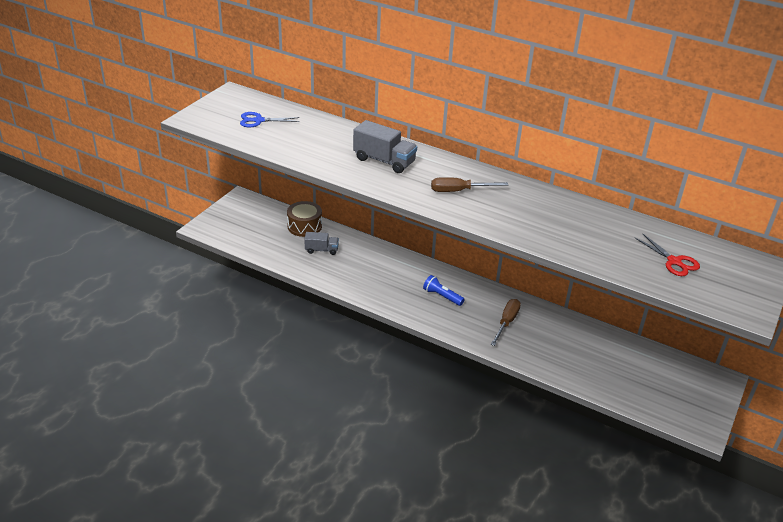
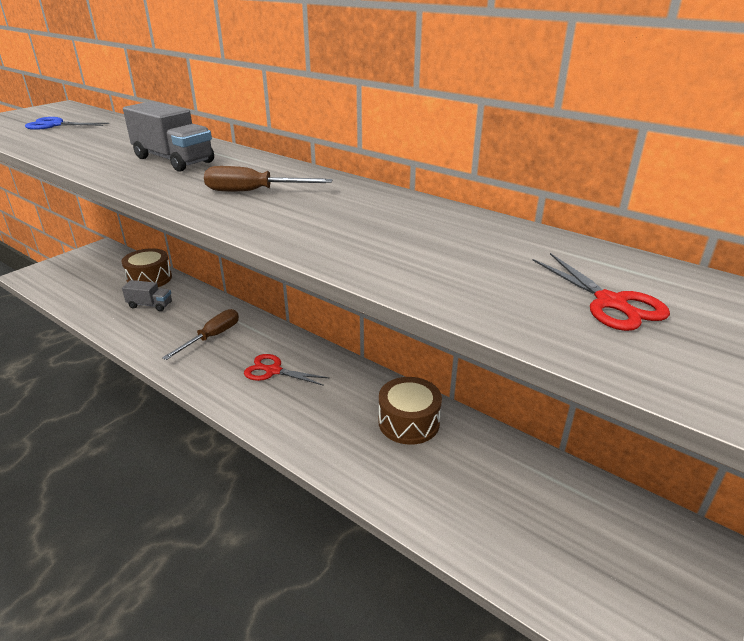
camera: 10 degrees right, 5 degrees down
(442, 296) = (273, 371): blue flashlight -> red scissors
(506, 322) = (351, 415): brown screwdriver -> brown screwdriver (212, 337)
(544, 324) = (409, 422): none -> brown drum

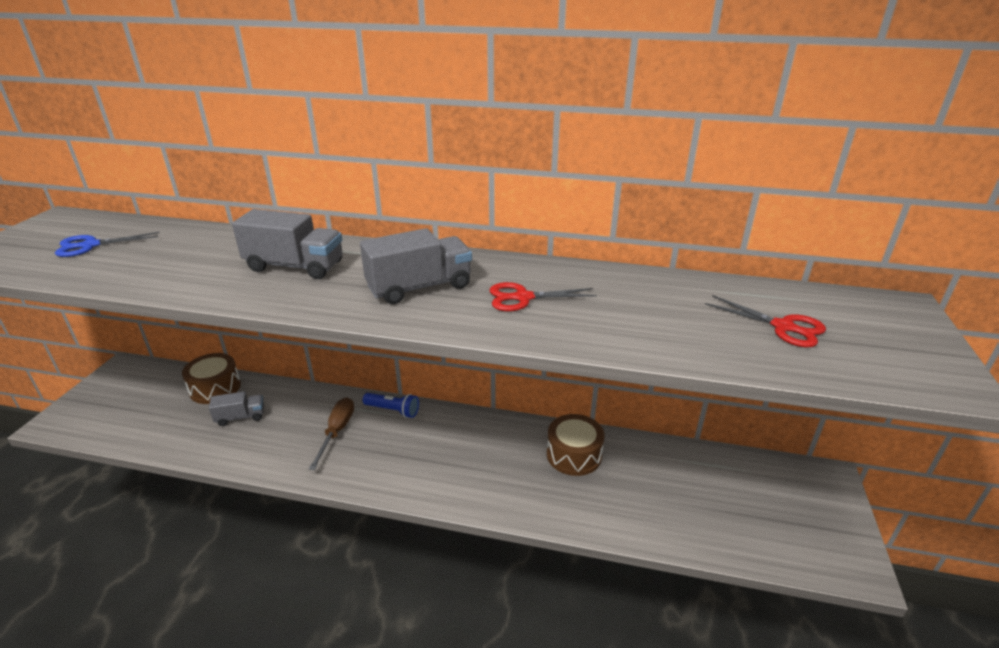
camera: 25 degrees left, 0 degrees up
(253, 191) = (419, 287): brown screwdriver -> grey truck
(270, 333) = (393, 410): none -> blue flashlight
(273, 371) = (424, 447): red scissors -> red scissors (523, 298)

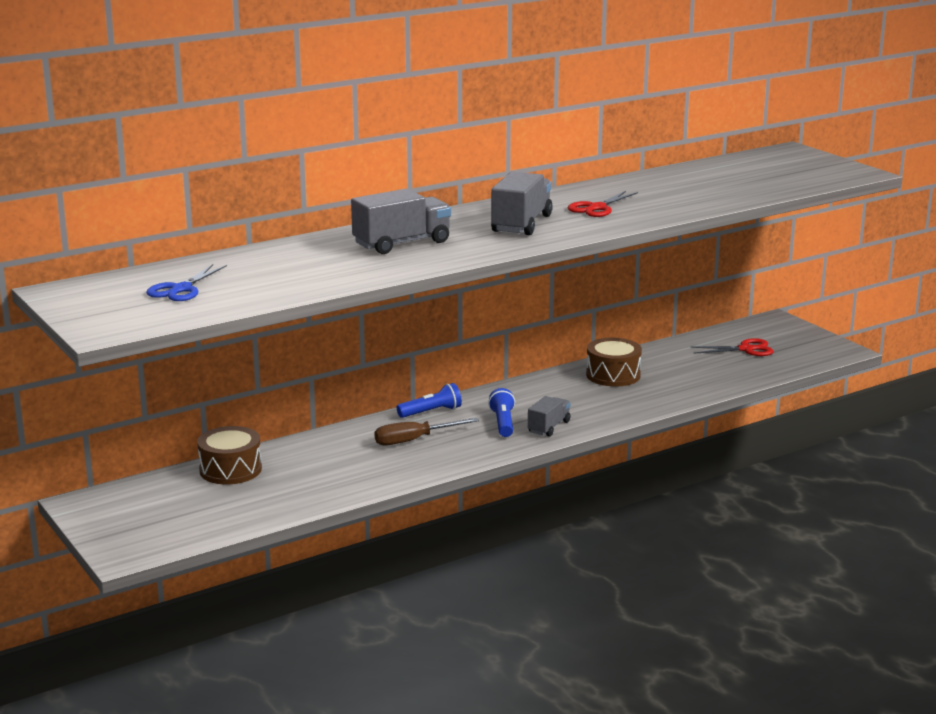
camera: 45 degrees left, 10 degrees down
(240, 417) = (307, 470): grey truck -> grey truck (549, 427)
(337, 431) = (414, 440): brown screwdriver -> brown screwdriver turned 75 degrees counterclockwise
(414, 454) = (503, 423): none -> blue flashlight
(783, 327) = (755, 176): red scissors -> red scissors (746, 349)

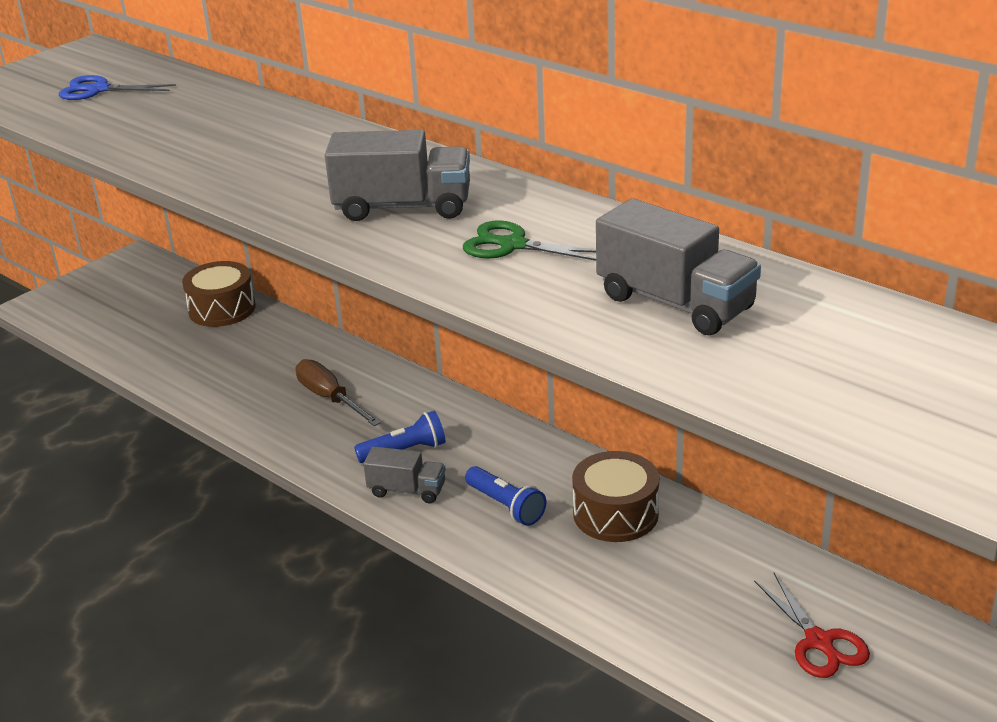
camera: 75 degrees right, 10 degrees up
(402, 243) = (286, 154): grey truck -> grey truck (675, 303)
(431, 412) = (415, 392): blue flashlight -> blue flashlight (505, 506)
(597, 208) = (513, 245): red scissors -> green scissors

